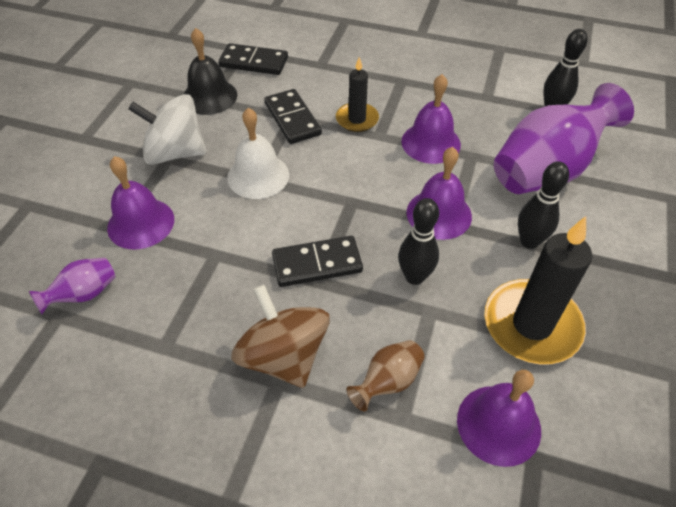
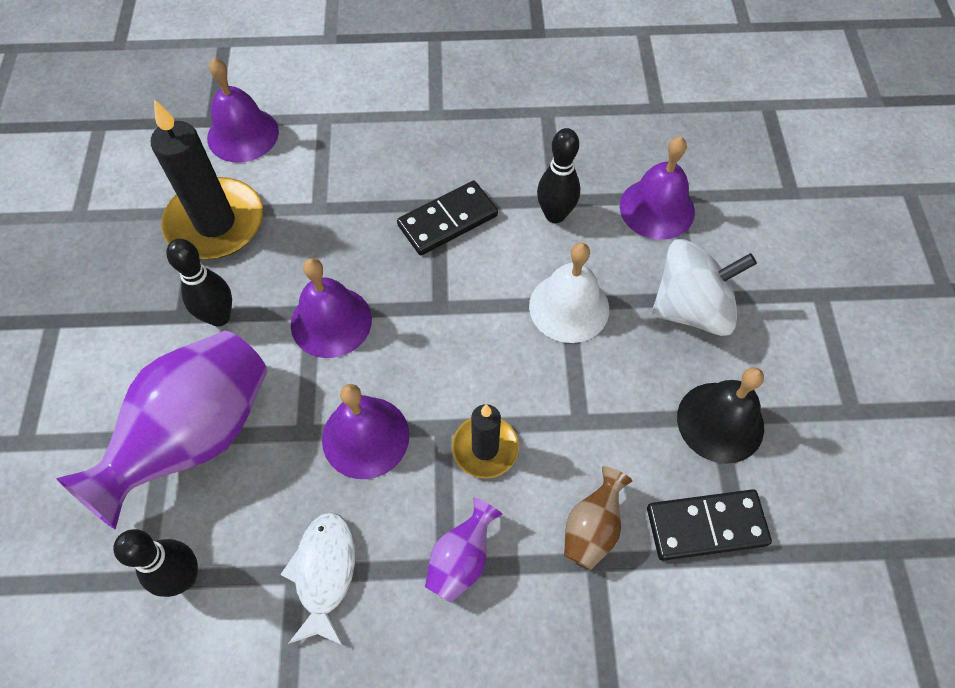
camera: 160 degrees right, 10 degrees up
(84, 294) = (650, 128): purple vase -> purple vase (461, 559)
(284, 356) = (440, 132): brown spinning top -> none
(292, 119) = (577, 417): black domino -> none
(388, 382) = (343, 138): brown vase -> brown vase (592, 528)
(414, 277) = (341, 237): black bowling pin -> black bowling pin (555, 215)
(470, 93) = (324, 573): none -> white fish

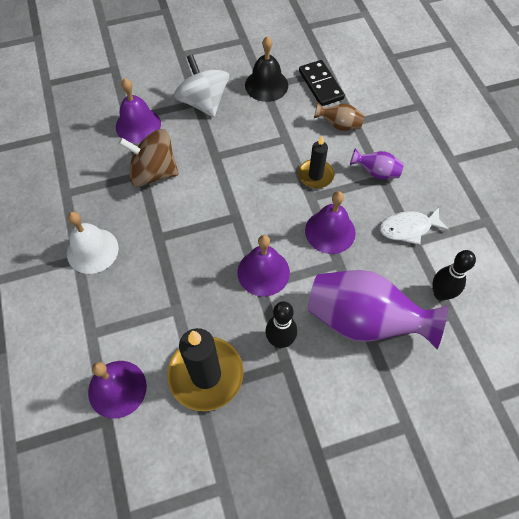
camera: 105 degrees left, 0 degrees up
(448, 221) = (171, 228): black domino -> none
(555, 215) = (153, 173): black bowling pin -> brown spinning top
(569, 307) = (218, 155): white bell -> white bell (92, 250)

